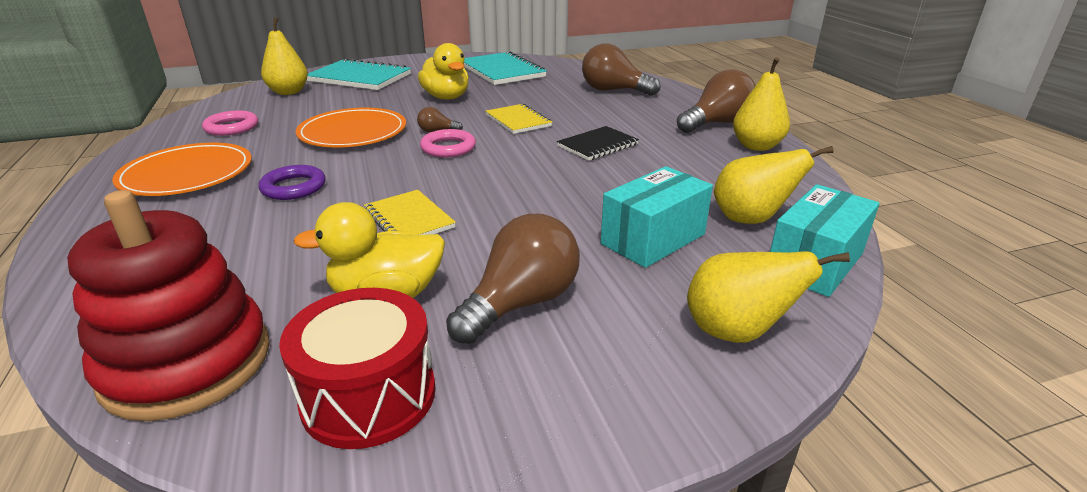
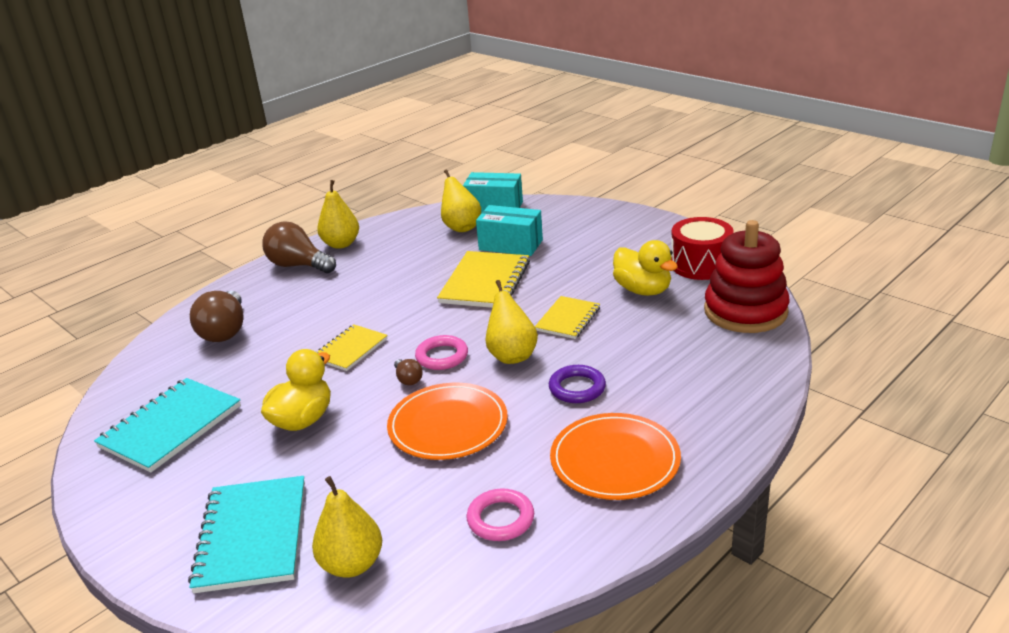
camera: 115 degrees left, 0 degrees up
(521, 303) = (606, 258): brown light bulb -> none
(563, 197) = (485, 282): none -> yellow notebook
(597, 145) = (384, 297): black notebook -> none
(736, 332) = (571, 213): yellow pear -> yellow pear (512, 355)

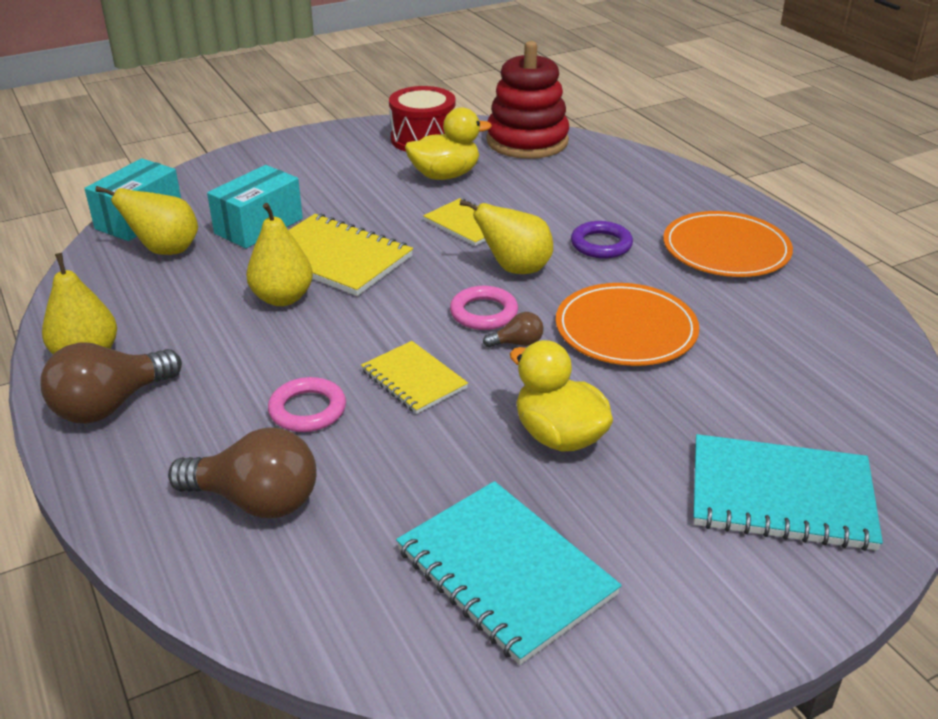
camera: 75 degrees left, 5 degrees up
(352, 564) = (843, 423): yellow pear -> yellow pear (282, 298)
(500, 519) = (793, 322): pink ring -> pink ring (307, 410)

